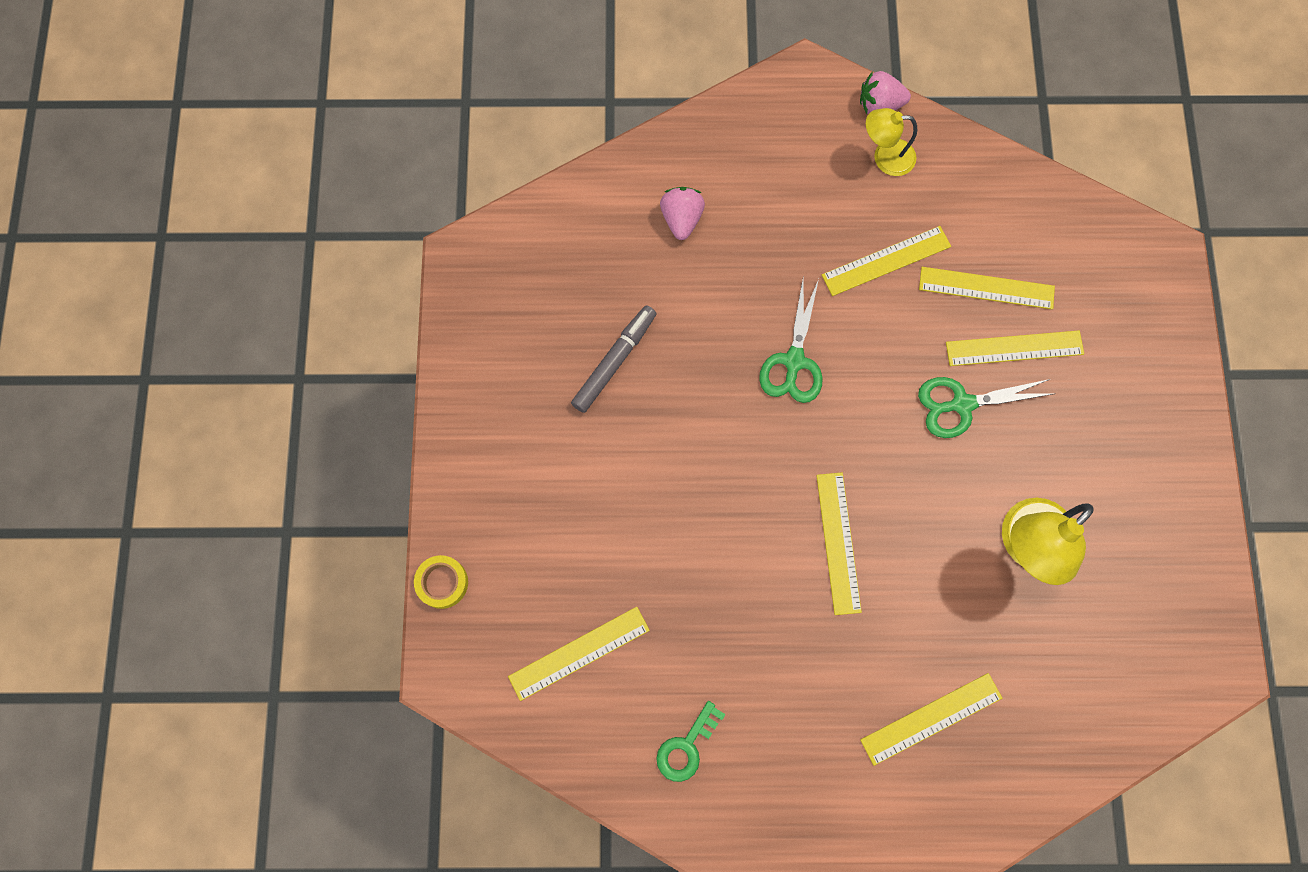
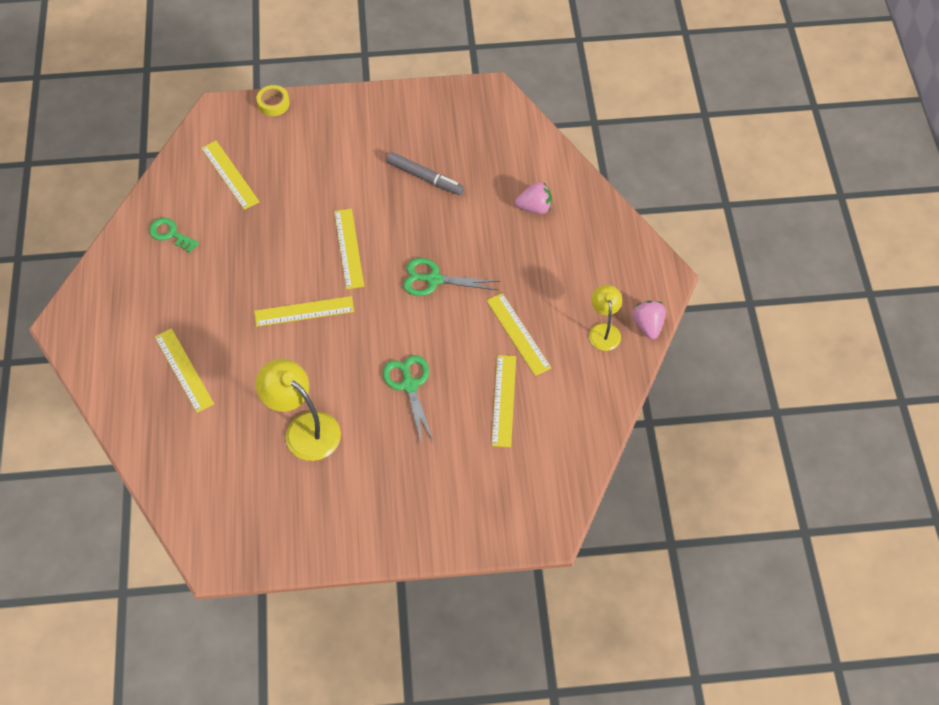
camera: 85 degrees right, 15 degrees down
(1014, 348) = (456, 419): yellow ruler -> yellow ruler (349, 248)

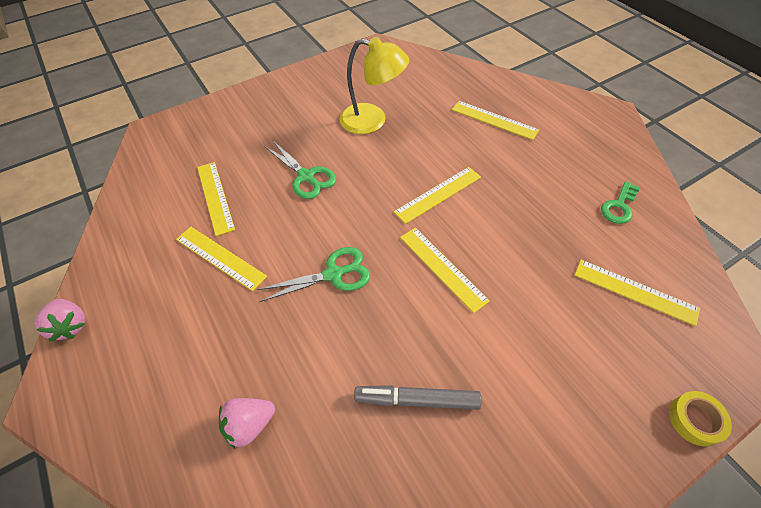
camera: 155 degrees right, 5 degrees down
(170, 234) = (619, 206): green key -> green key turned 120 degrees clockwise
(604, 330) = (124, 298): yellow lamp -> none

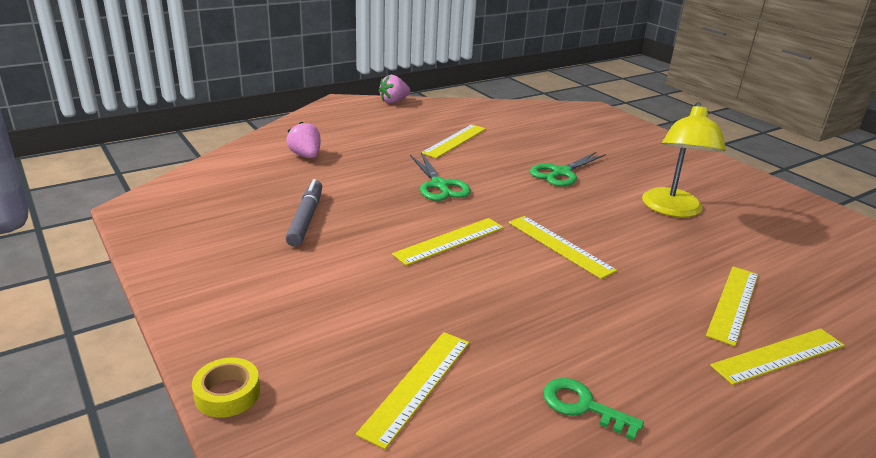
camera: 85 degrees right, 25 degrees down
(215, 197) = (522, 136): yellow ruler -> yellow ruler (778, 355)

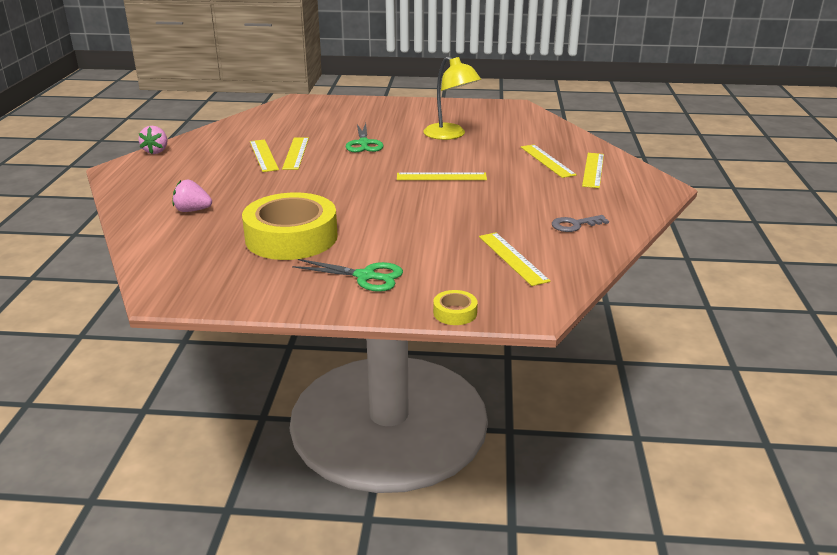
camera: 50 degrees left, 0 degrees up
(306, 219) = (291, 237): grey marker -> yellow tape
(439, 185) = (318, 182): green scissors -> green scissors (365, 276)
(450, 241) = (390, 203): yellow ruler -> yellow ruler (296, 153)
(582, 406) = (575, 225): green key -> grey key

